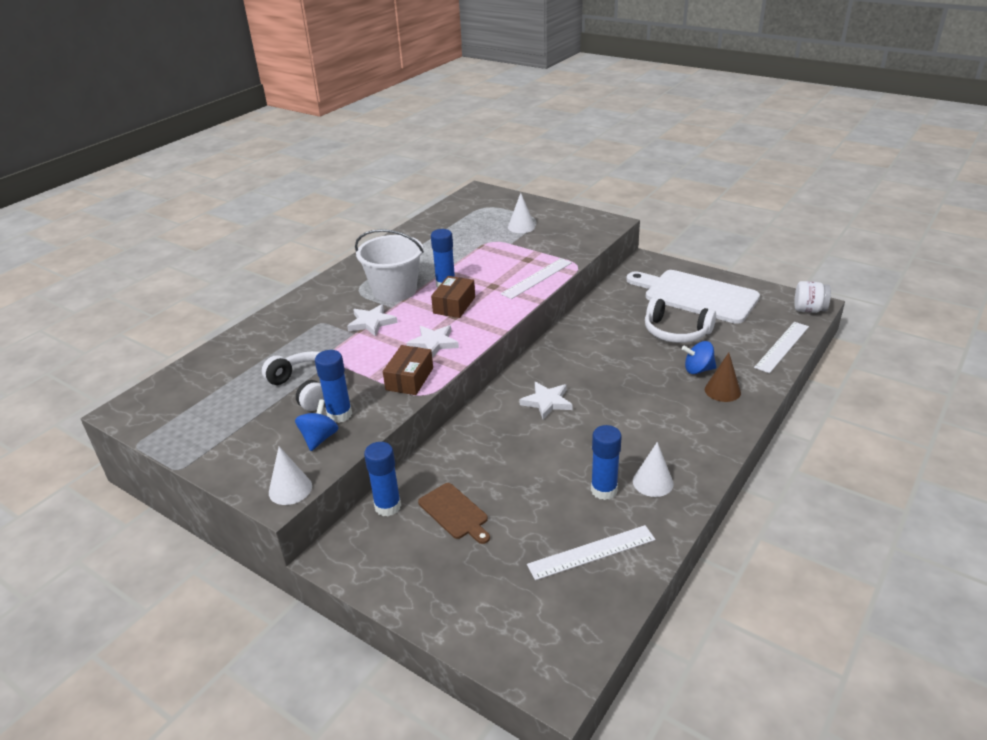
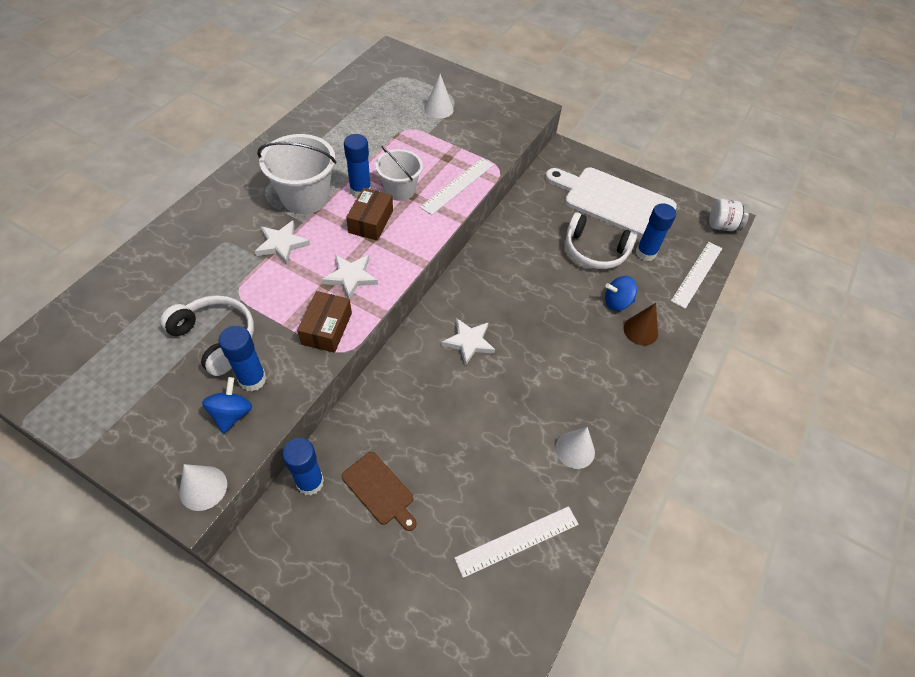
camera: 10 degrees left, 20 degrees up
(482, 283) = (399, 190): none -> white bucket
(604, 490) = (527, 460): blue glue stick -> blue glue stick (645, 253)

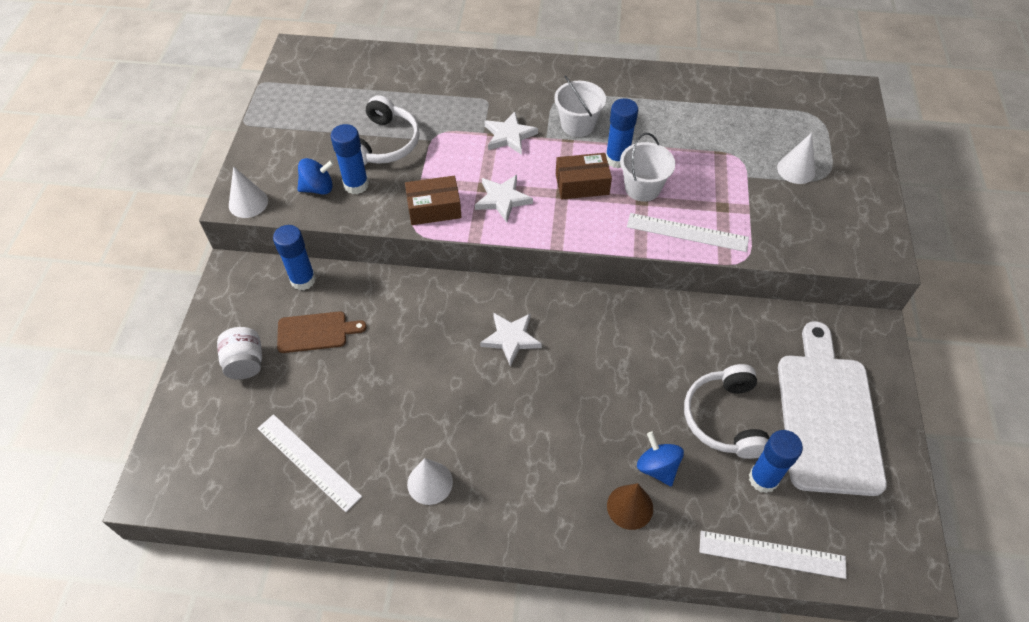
camera: 70 degrees right, 0 degrees up
(305, 197) = (577, 125): white bucket -> white bucket, size x0.66
(379, 490) = (315, 332): brown cutting board -> brown cutting board turned 120 degrees counterclockwise
(722, 226) = (893, 569): white jar -> white jar (245, 363)

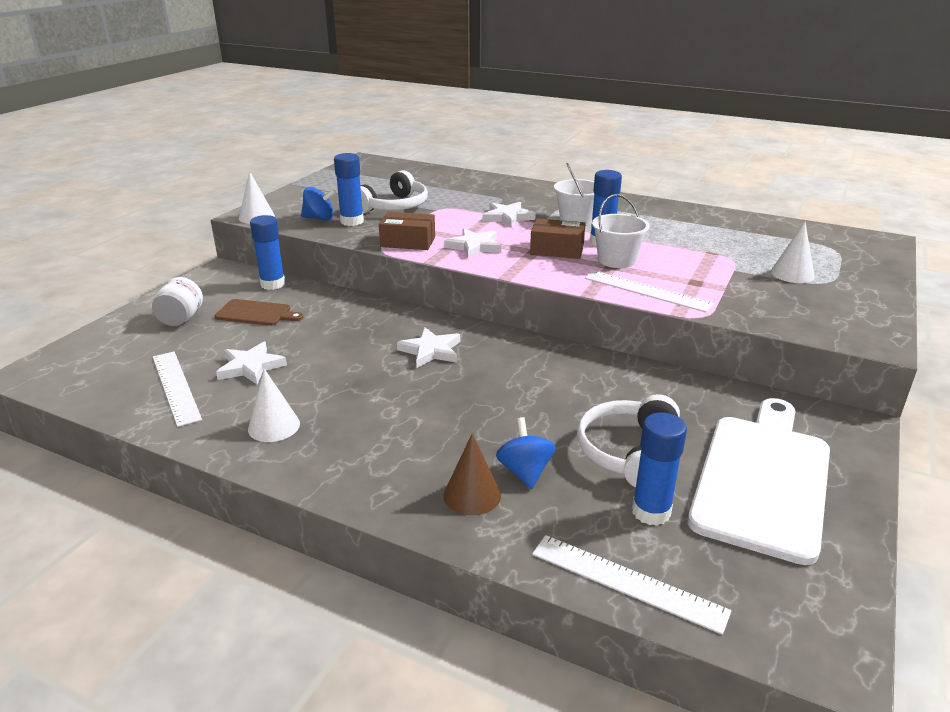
camera: 20 degrees right, 25 degrees down
(360, 412) = (251, 367): none -> white star

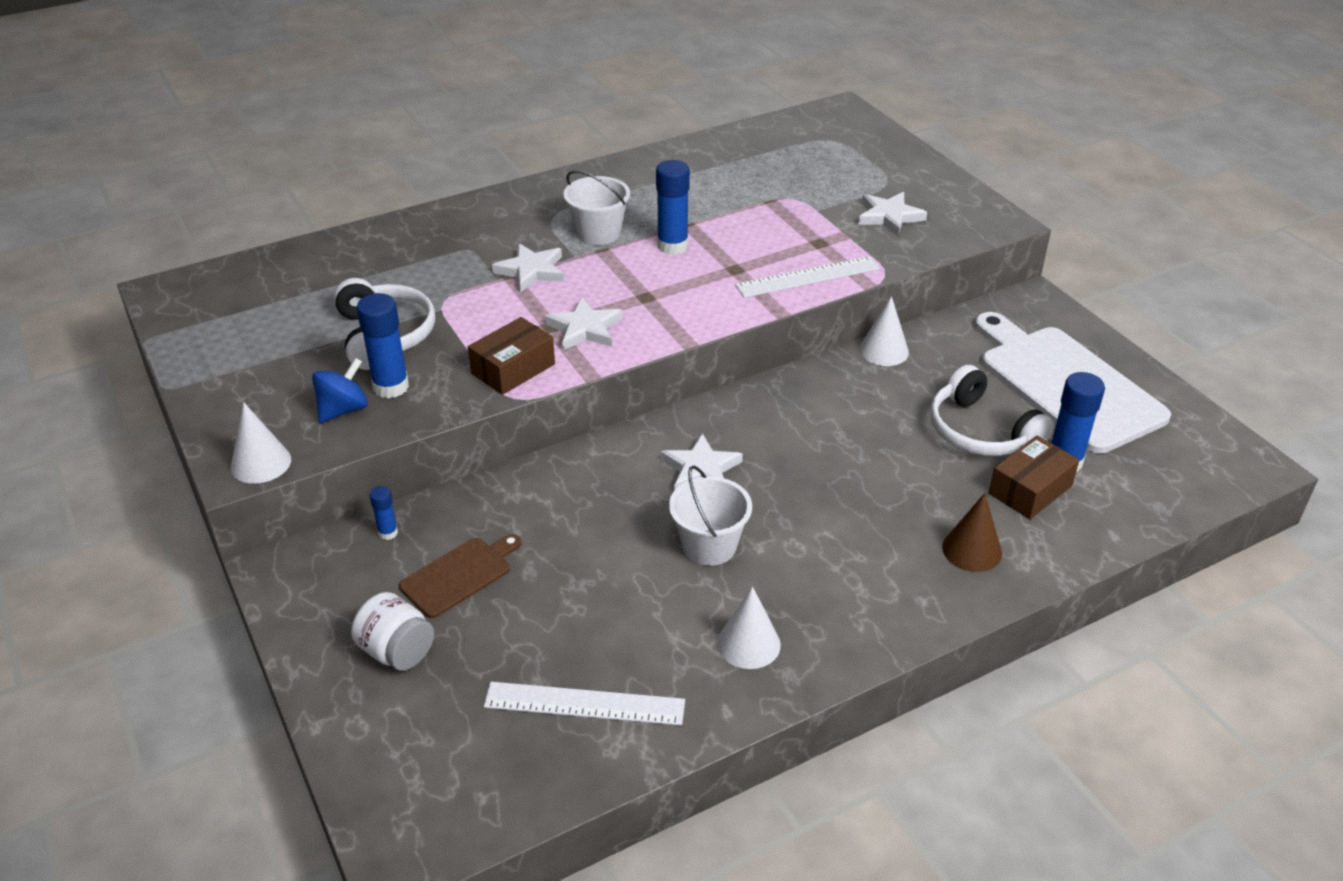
camera: 55 degrees left, 10 degrees up
(251, 367) = (598, 622): white star -> white star (889, 216)
(273, 284) = (388, 533): blue glue stick -> blue glue stick, size x0.52
(525, 472) = (962, 503): blue spinning top -> none
(557, 250) = (658, 281): brown box -> brown box (1030, 489)
(616, 260) = (724, 259): white bucket -> white bucket (709, 545)
(627, 582) = (1133, 516): white ruler -> none
(792, 274) = (855, 187): white cone -> white cone (884, 350)

